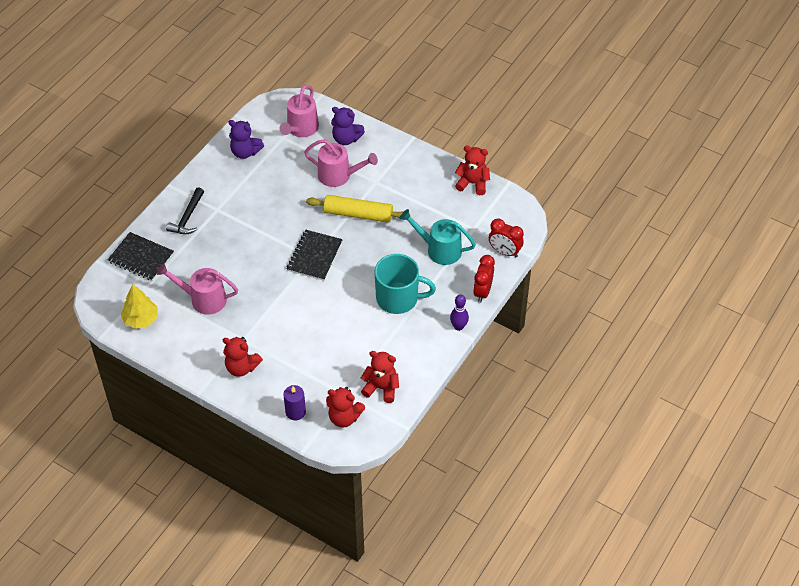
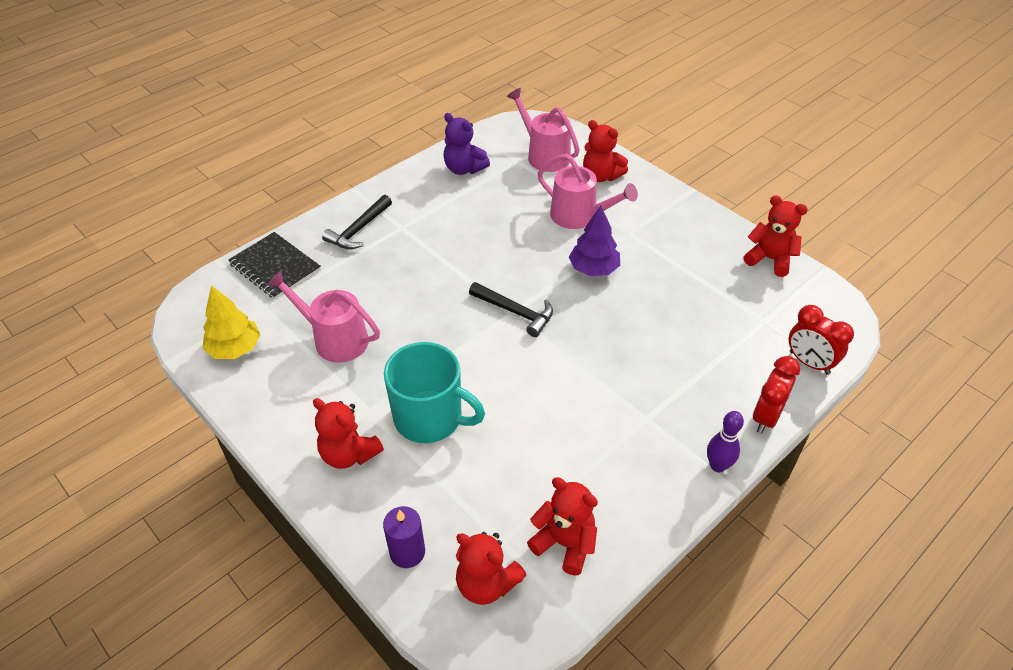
camera: 15 degrees right, 5 degrees down
(301, 129) = (544, 155): pink watering can -> pink watering can turned 105 degrees clockwise
(314, 256) = (515, 312): black notebook -> black hammer
(346, 139) = (601, 176): purple teddy bear -> red teddy bear
(358, 214) = (593, 269): yellow rolling pin -> purple tree
(398, 298) = (627, 399): turquoise mug -> turquoise mug (430, 418)
(439, 250) = (705, 339): turquoise watering can -> none

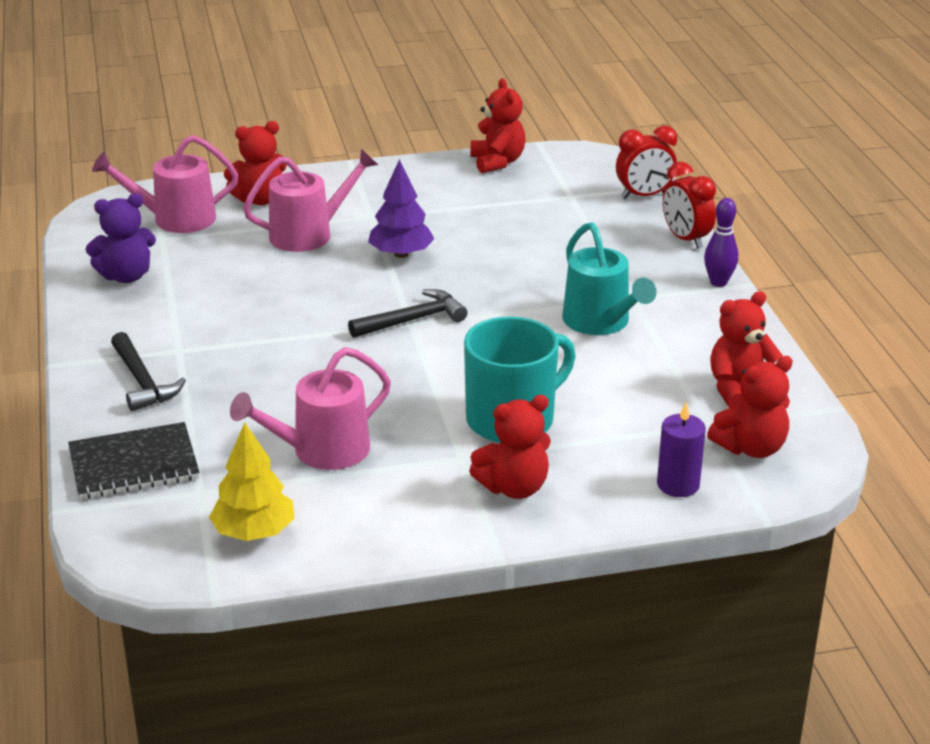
camera: 60 degrees left, 15 degrees down
(594, 414) = (600, 322): none -> turquoise watering can
(770, 259) = (497, 162): red teddy bear -> red teddy bear turned 105 degrees clockwise

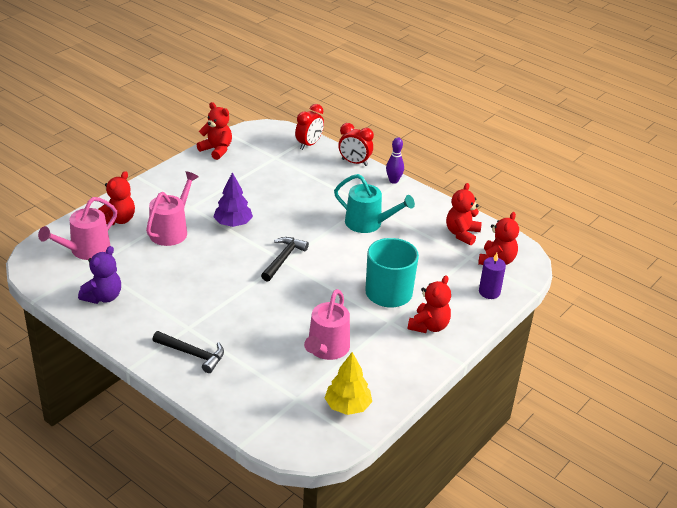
camera: 40 degrees left, 5 degrees up
(134, 464) = (247, 401): black notebook -> none

